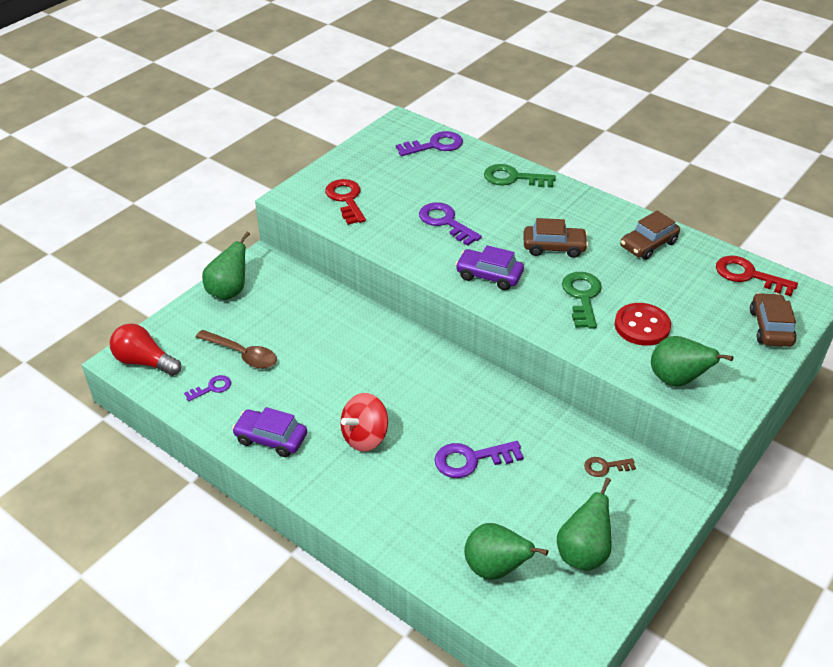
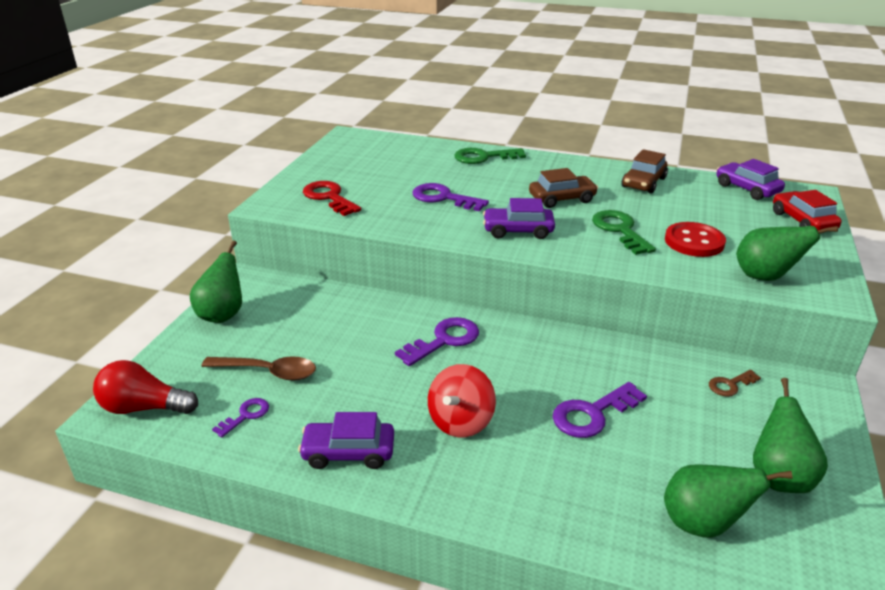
camera: 20 degrees left, 10 degrees down
(435, 145) = (392, 146): purple key -> purple key (444, 340)
(748, 275) = (747, 189): red key -> purple car
(770, 327) = (802, 221): brown car -> red car

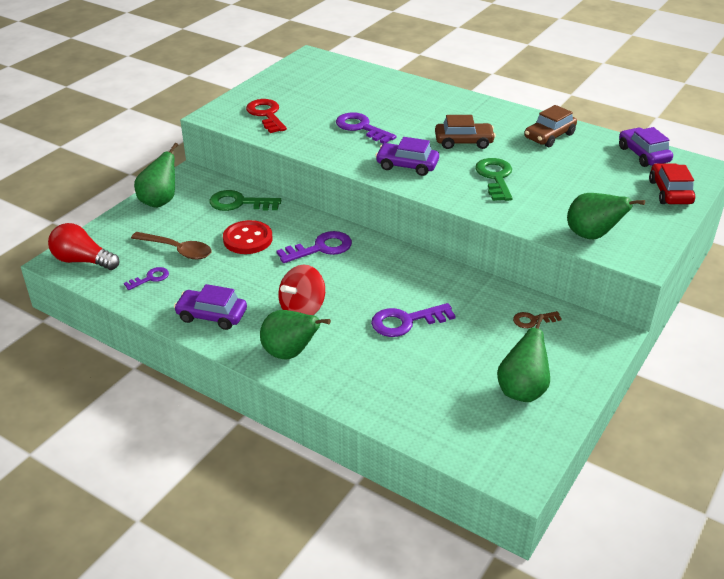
camera: 15 degrees right, 5 degrees up
(484, 157) = (419, 93): green key -> green key (239, 203)
(694, 242) = (553, 197): red button -> red button (248, 239)
(702, 523) = (440, 408): green pear -> green pear (290, 353)

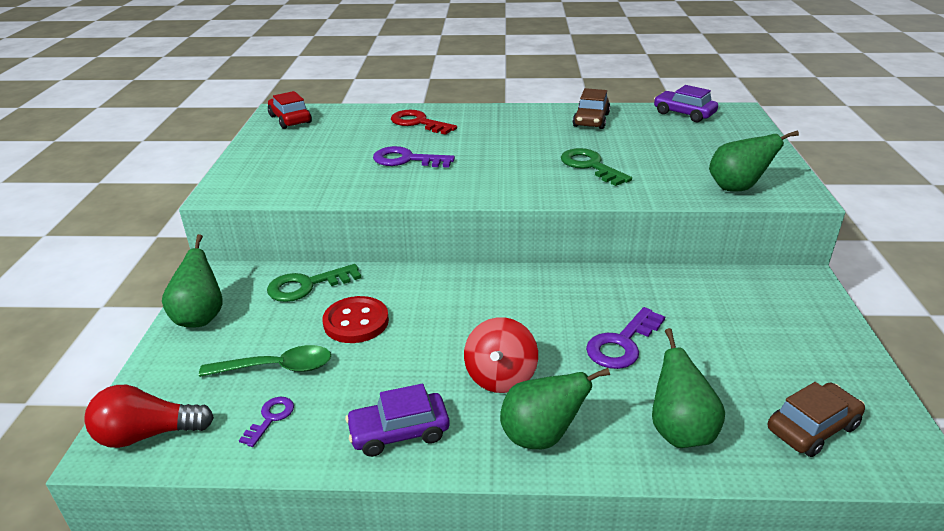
camera: 30 degrees left, 5 degrees down
(177, 250) = (276, 367): brown spoon -> green spoon
(266, 115) = (286, 175): red key -> red key (418, 123)
(321, 248) = (450, 301): purple key -> none
(407, 166) = (495, 180): purple car -> none
(463, 142) = (523, 145): brown car -> brown car (812, 428)
(522, 390) = (807, 366): green pear -> green pear (679, 431)
(532, 320) = (731, 293): brown key -> none
(670, 192) = (743, 135): red car -> red car (290, 119)

